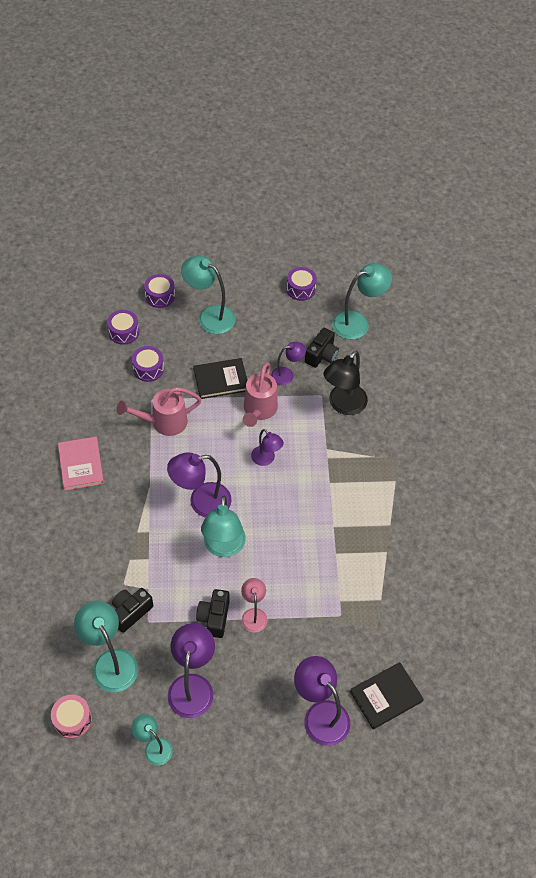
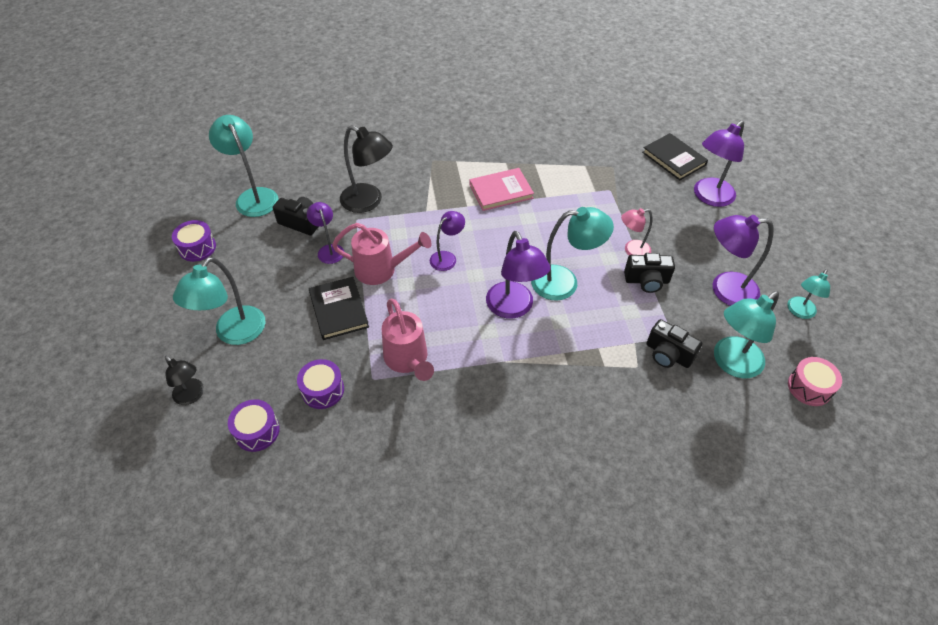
camera: 95 degrees left, 5 degrees down
(81, 465) = (486, 443): pink book -> pink book (501, 191)
(160, 296) = (192, 396): purple drum -> black lamp

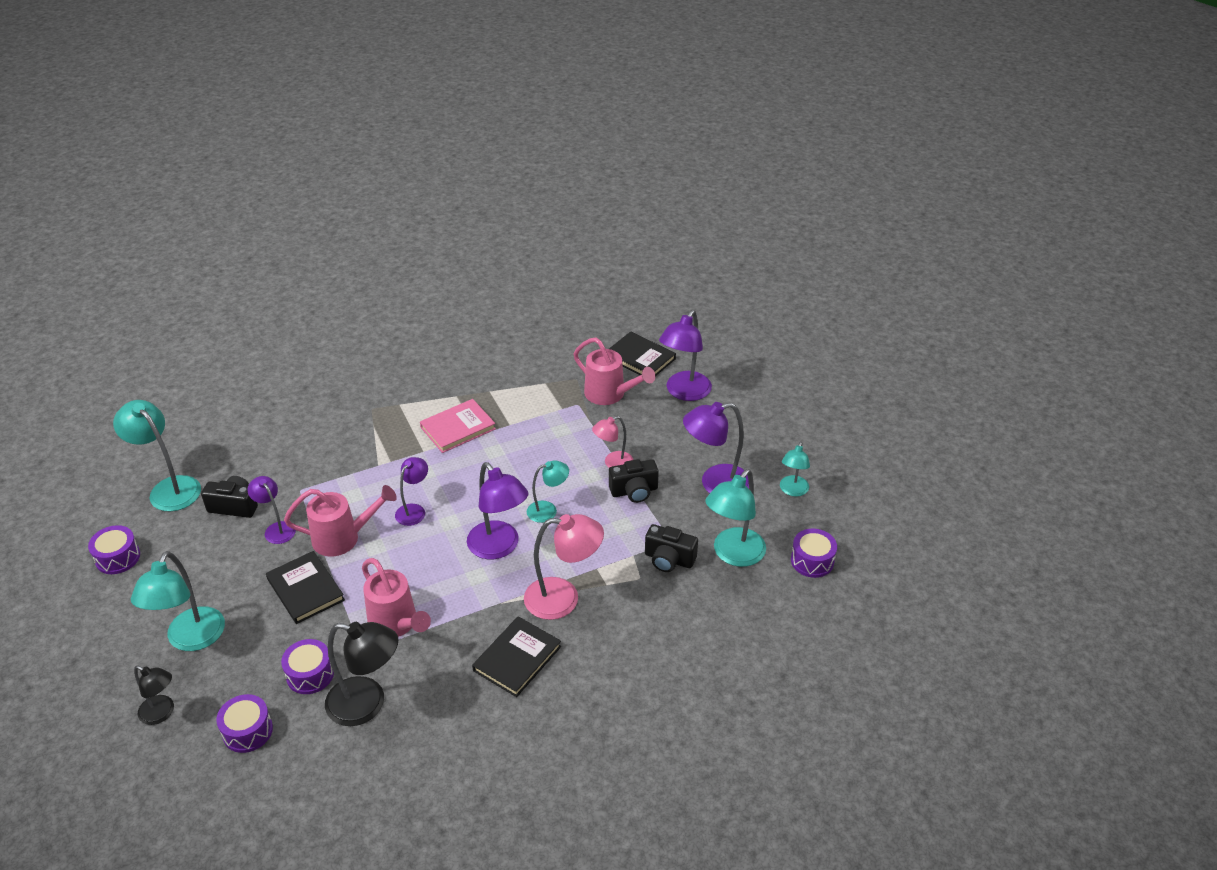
camera: 15 degrees left, 10 degrees down
(368, 201) = (309, 468): black lamp -> black lamp (367, 704)
(507, 420) = (517, 658): none -> black book
(562, 370) = (563, 598): none -> pink lamp
(564, 282) = (548, 510): turquoise lamp -> turquoise lamp, size x0.59
(640, 186) = (609, 394): none -> pink watering can
(809, 387) = (812, 561): pink drum -> purple drum

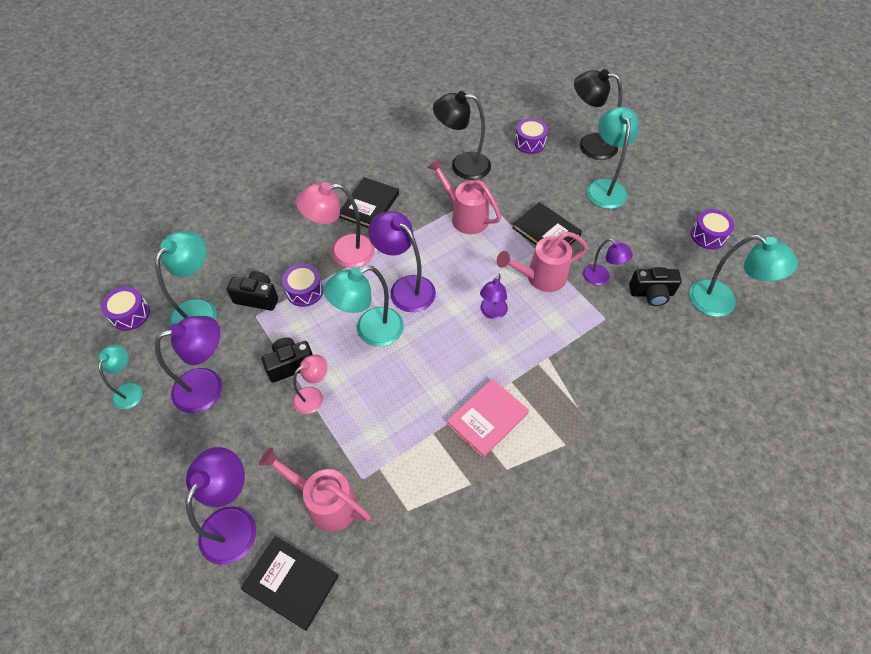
camera: 170 degrees right, 15 degrees up
(162, 713) = (589, 145): black lamp -> black lamp, size x1.69
(310, 674) = (509, 177): purple drum -> purple drum (305, 291)
(548, 510) = (370, 331): turquoise lamp -> turquoise lamp, size x1.69

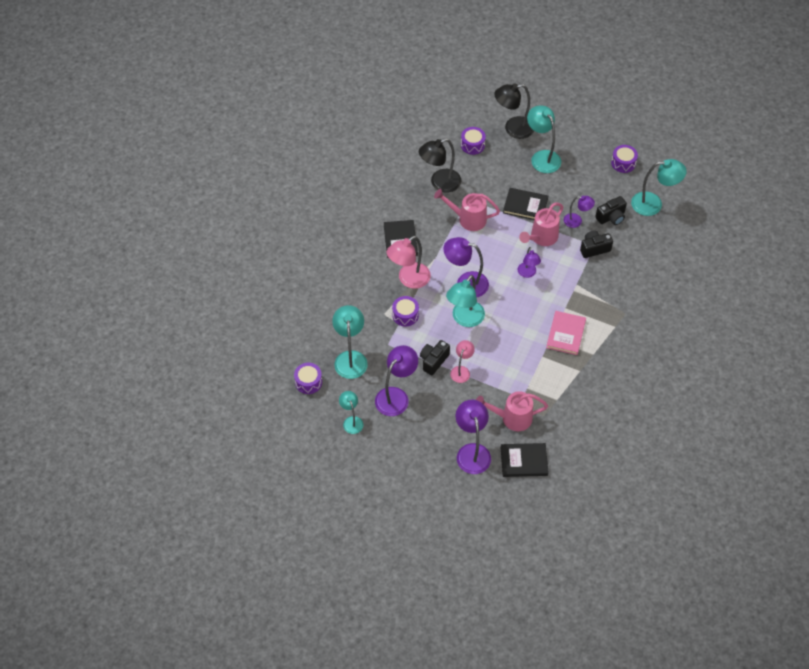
camera: 30 degrees left, 0 degrees up
(257, 298) = (379, 333): black camera -> black camera (594, 248)

